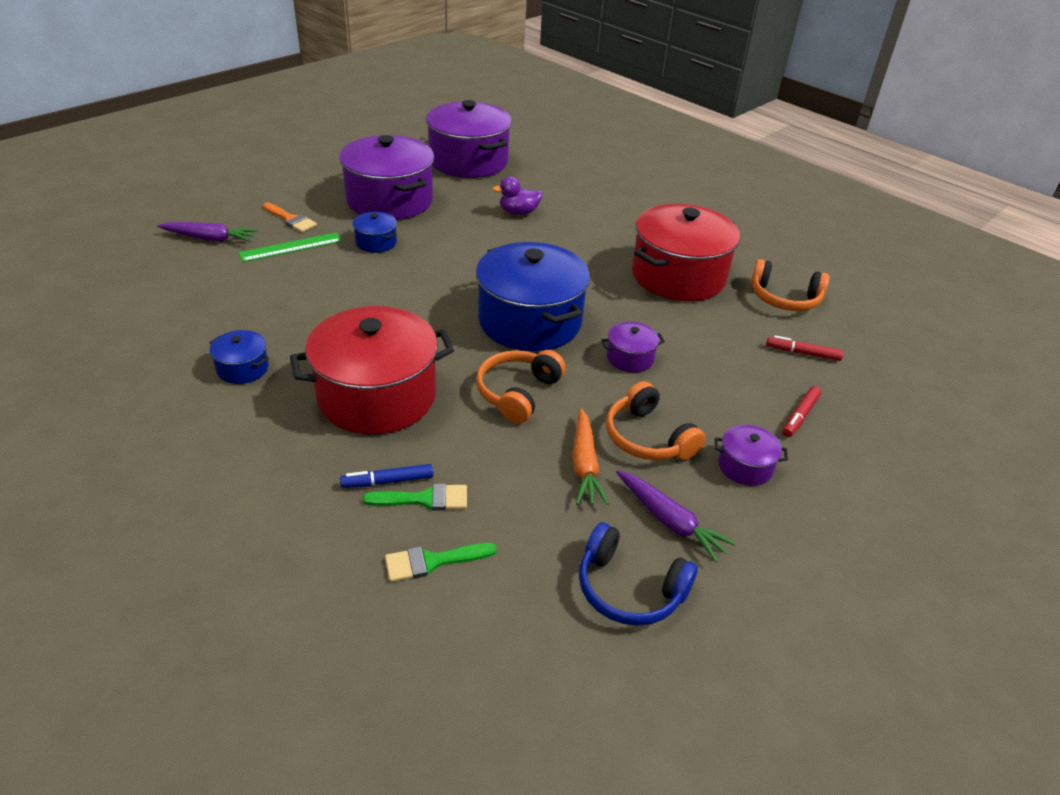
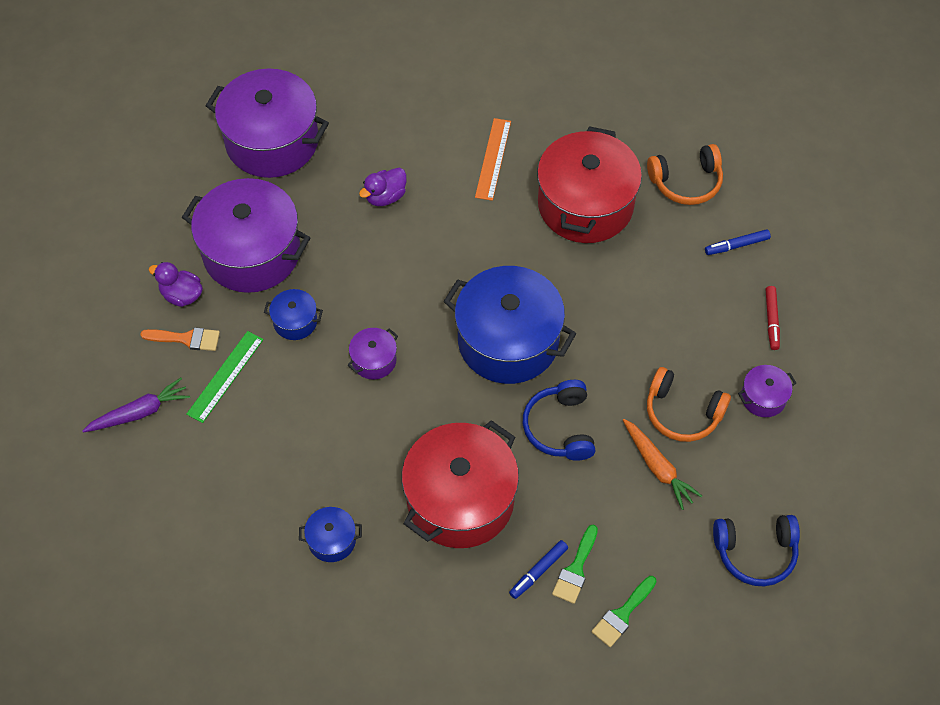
camera: 30 degrees left, 20 degrees up
(316, 200) = (182, 295): none -> purple duck
(424, 499) = (576, 569): green brush -> green brush turned 150 degrees clockwise
(517, 393) = (560, 427): orange headphones -> blue headphones
(624, 226) = (493, 159): none -> orange ruler
(630, 358) = (614, 335): purple pot -> purple pot (374, 360)
(670, 521) = (745, 481): purple carrot -> none
(803, 353) = (737, 245): red marker -> blue marker

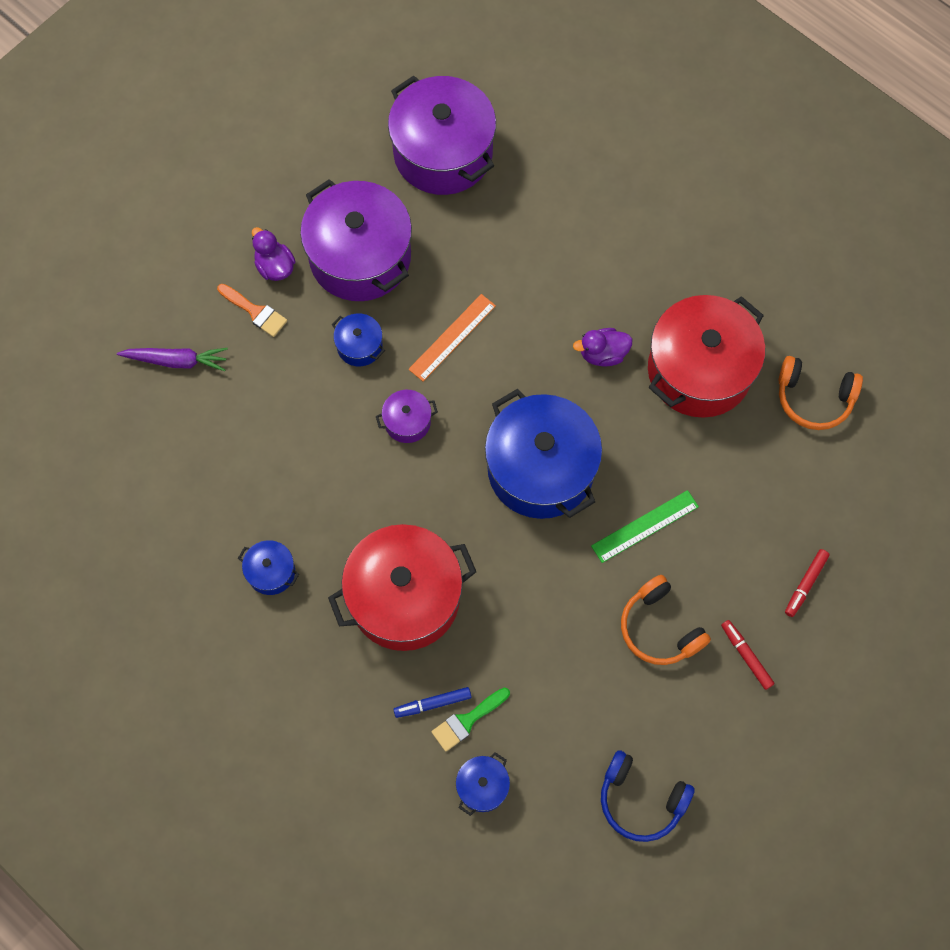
camera: 30 degrees right, 10 degrees up
(225, 376) = (268, 366): green ruler -> green ruler (645, 526)
(385, 196) = (514, 263): purple duck -> purple duck (603, 354)
(493, 159) = (639, 277): orange ruler -> orange ruler (452, 337)
(560, 427) = (536, 579): blue headphones -> none
(622, 614) = (482, 786): green brush -> blue pot
(658, 467) = (602, 668): orange carrot -> none
(737, 245) = (821, 490): blue marker -> none
(763, 397) = (746, 656): purple pot -> red marker

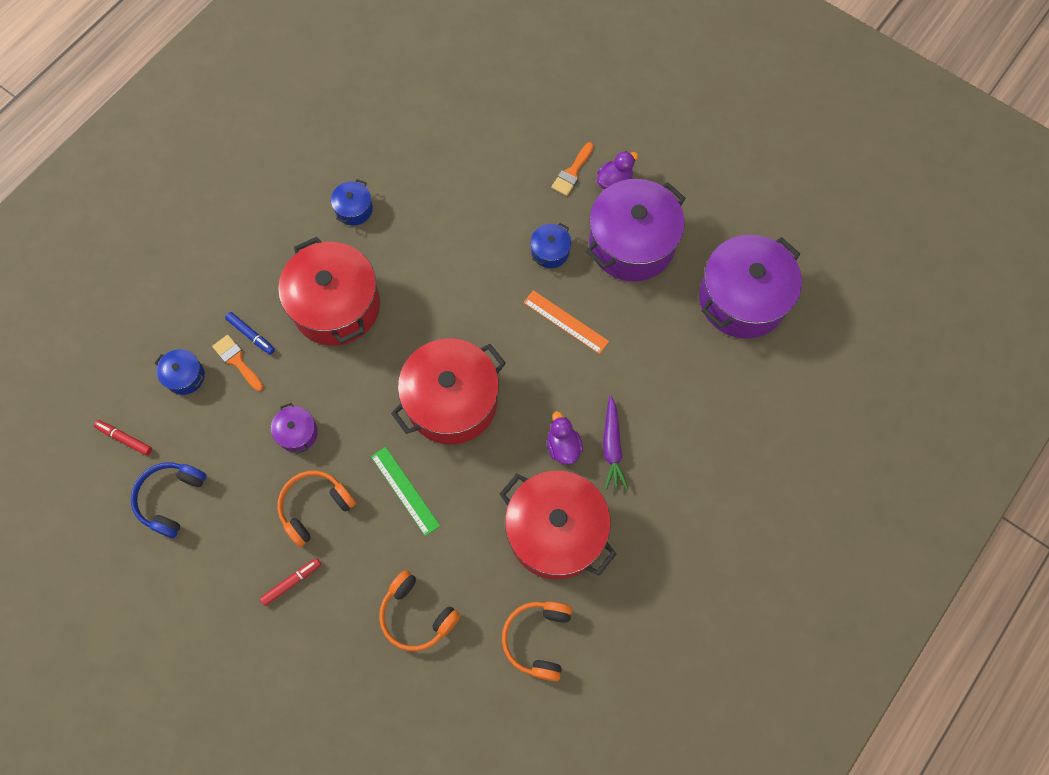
camera: 85 degrees right, 0 degrees up
(177, 361) = (523, 123): purple carrot -> purple carrot (612, 446)
(407, 422) = (486, 294): purple pot -> purple pot (297, 433)
(433, 703) = (251, 335): blue marker -> blue marker turned 150 degrees clockwise
(467, 721) = (237, 361): green brush -> orange brush
(541, 469) = (452, 401): blue pot -> red pot
(786, 520) = (416, 615): none -> orange headphones
(806, 584) = (358, 634): red marker -> red marker (125, 439)

